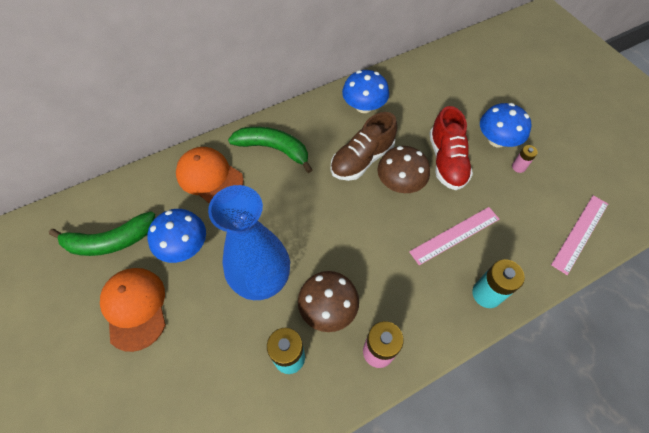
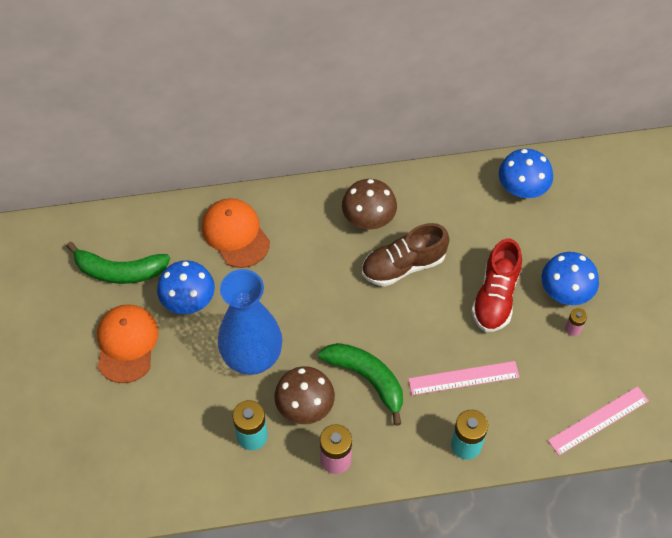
camera: 20 degrees right, 0 degrees up
(274, 149) = (313, 223): green banana -> green banana (367, 378)
(364, 106) = (433, 203): blue mushroom -> blue mushroom (522, 187)
(400, 183) = (432, 304): brown mushroom -> brown mushroom (368, 217)

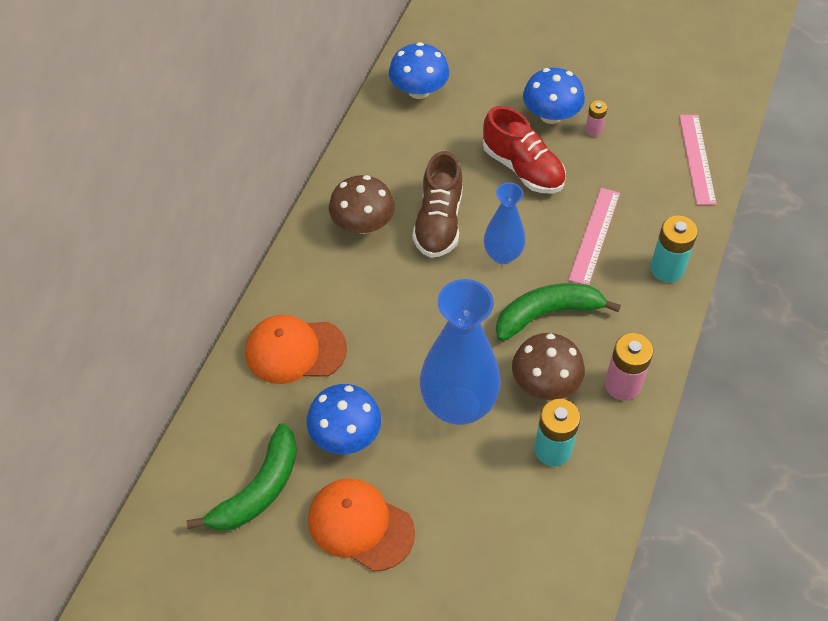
camera: 60 degrees left, 5 degrees down
(402, 322) = (502, 255): none -> blue vase

